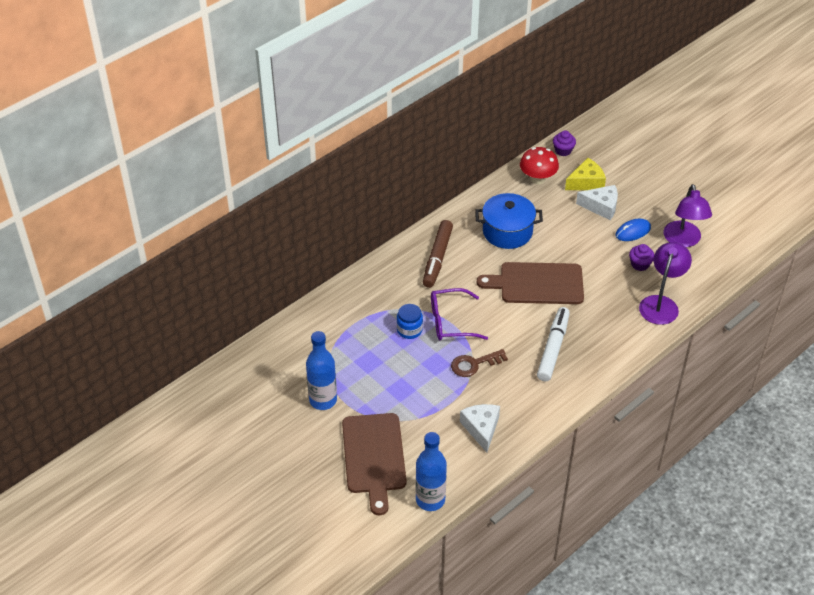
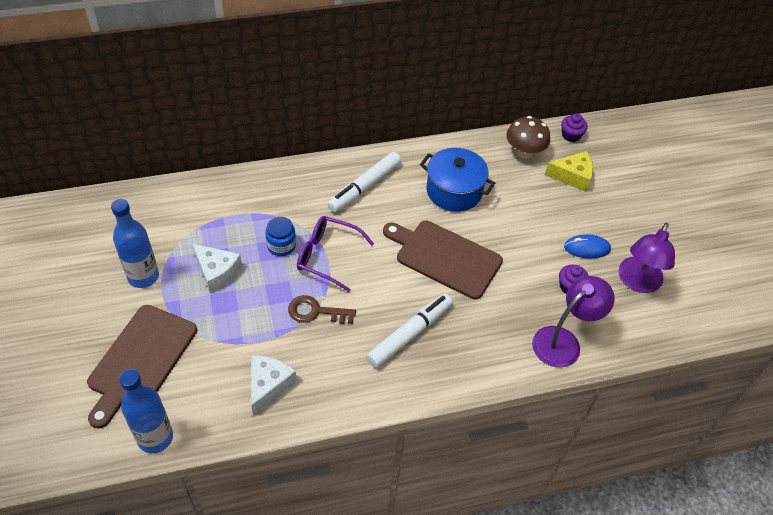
camera: 25 degrees right, 5 degrees up
(437, 258) = (364, 187): brown marker -> white marker
(537, 179) = (524, 152): red mushroom -> brown mushroom
(601, 207) = (571, 208): white cheese -> white cheese (217, 272)

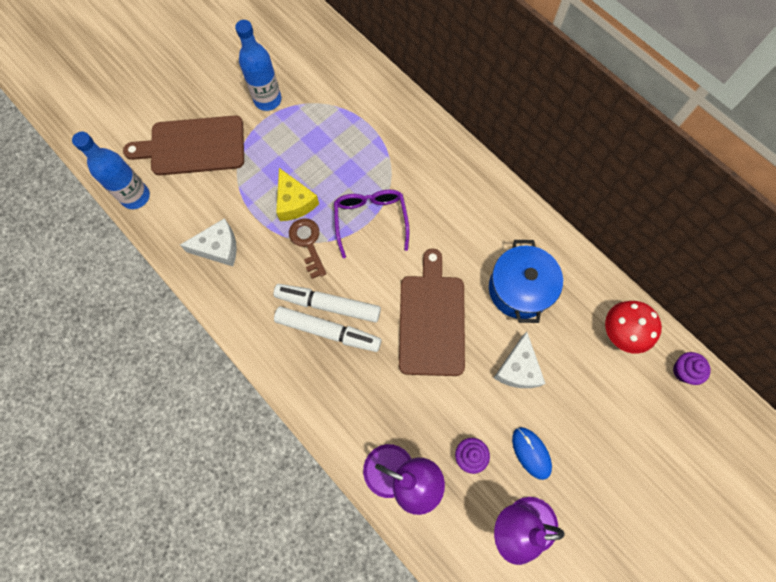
camera: 65 degrees right, 20 degrees up
(217, 272) = (303, 147): white cheese -> white cheese (518, 368)
(281, 245) = (359, 178): blue jar -> none
(364, 187) = (469, 208): white marker -> white marker (328, 305)
(524, 152) = (621, 332): brown mushroom -> red mushroom
(572, 176) = (622, 397): yellow cheese -> yellow cheese (294, 202)

